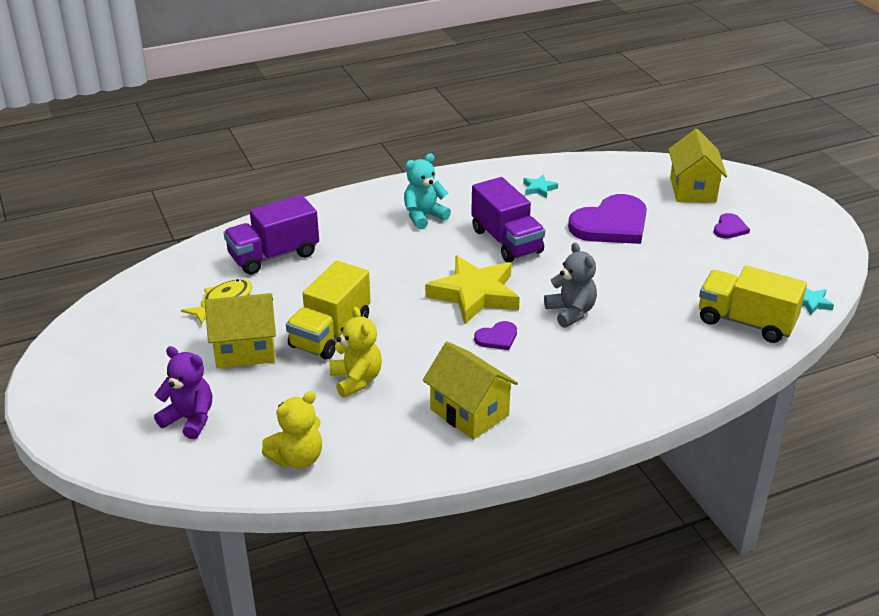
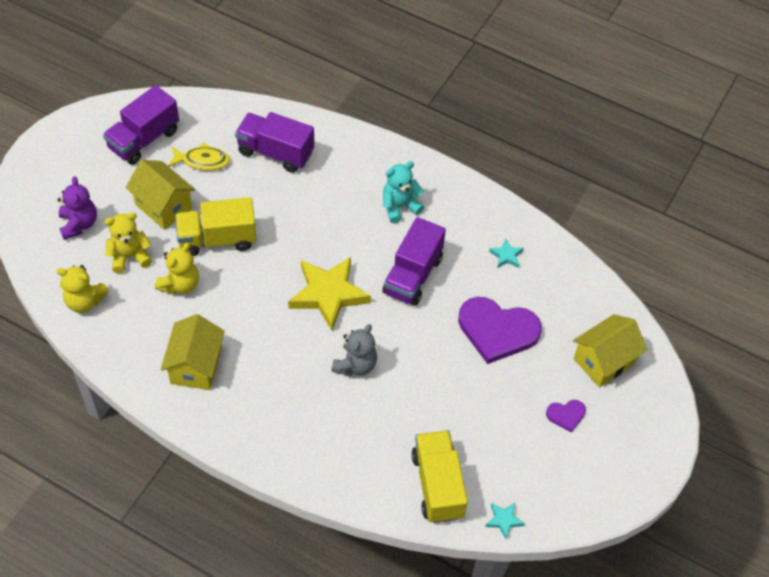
camera: 50 degrees right, 20 degrees up
(143, 328) = (144, 139): none -> purple truck
(278, 400) = (129, 256): none -> yellow teddy bear
(424, 217) = (399, 206): turquoise teddy bear -> turquoise teddy bear turned 45 degrees counterclockwise
(497, 338) = (288, 336): purple heart -> none

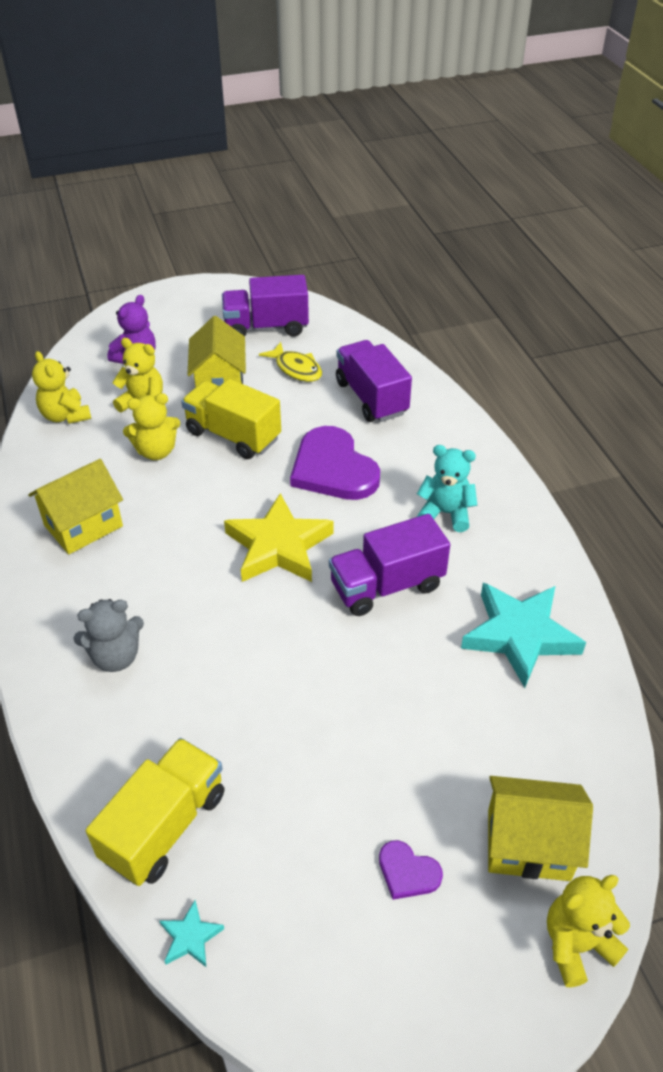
camera: 45 degrees right, 10 degrees down
(355, 365) = (227, 630): grey teddy bear -> grey teddy bear (116, 656)
(497, 330) = (423, 707): purple heart -> purple heart (333, 468)
(506, 255) = (519, 635): turquoise star -> turquoise star, size x2.33
(659, 389) = (576, 944): none -> yellow teddy bear

